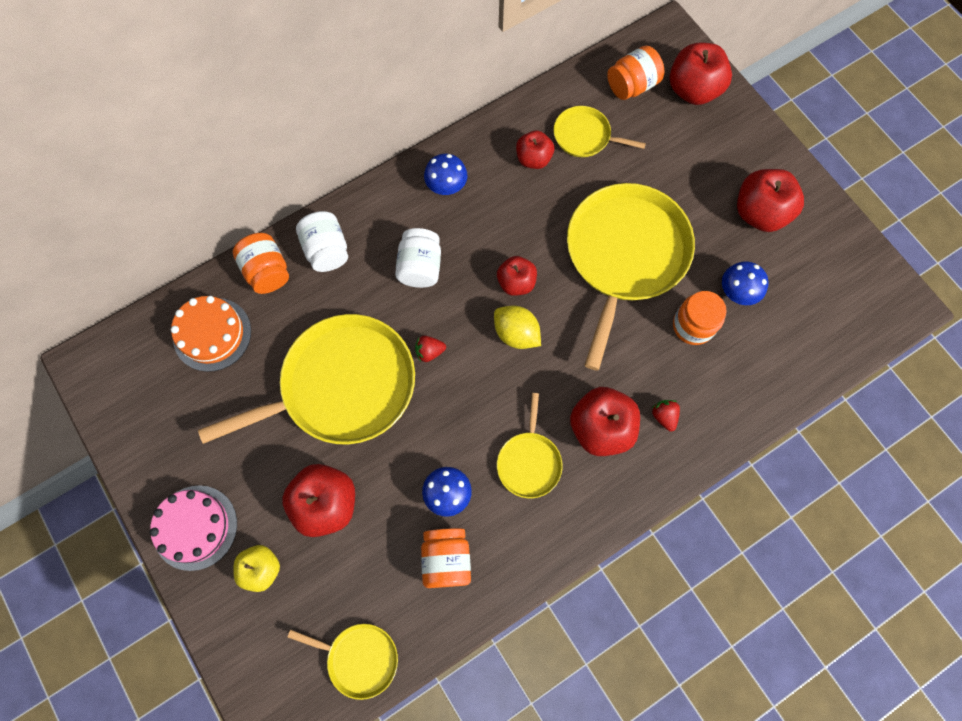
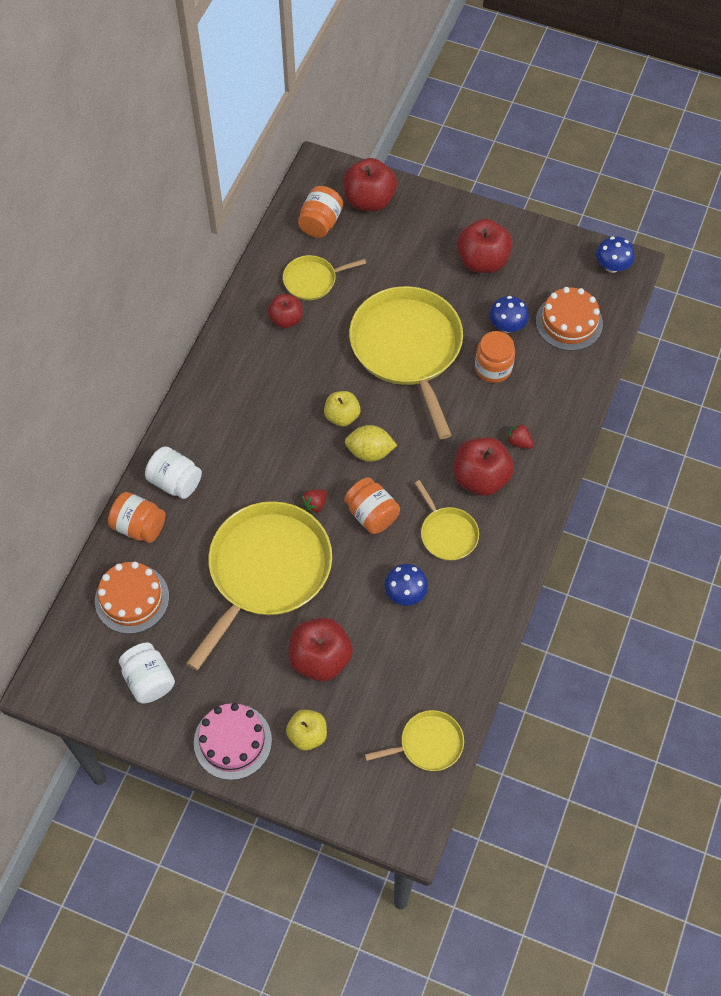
camera: 35 degrees left, 10 degrees down
(420, 267) = (259, 449): white jar -> white jar (149, 680)
(446, 186) = (233, 378): blue mushroom -> blue mushroom (612, 266)
(446, 559) = (439, 637): orange jar -> orange jar (371, 514)
(516, 283) = (342, 416): red apple -> yellow apple
(802, 326) = (569, 322): none -> orange cake

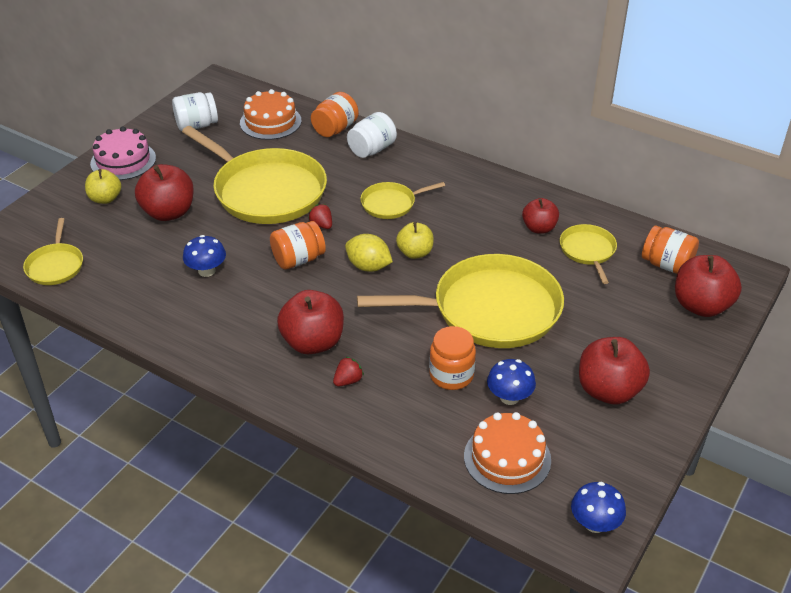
camera: 100 degrees right, 20 degrees down
(370, 452) = (368, 266): yellow lemon -> yellow lemon turned 75 degrees counterclockwise
(447, 533) = (258, 308): yellow pan -> yellow pan (391, 204)

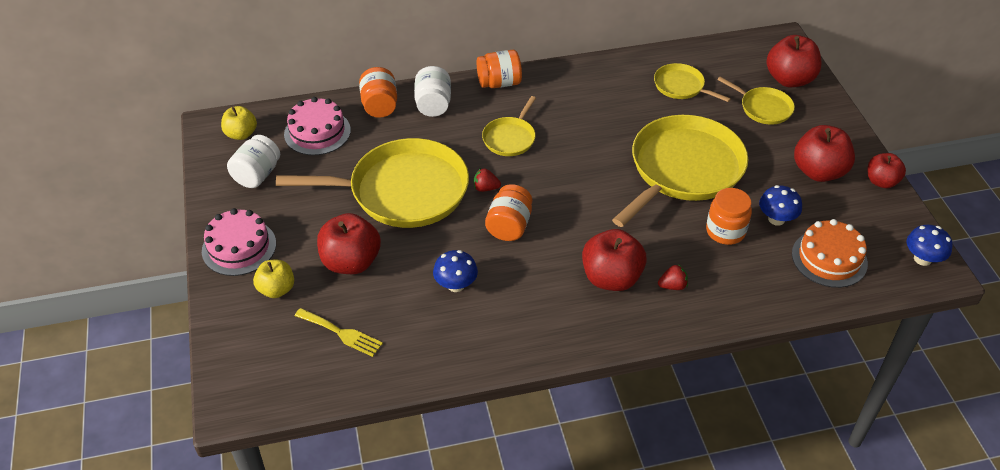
camera: 45 degrees left, 5 degrees up
(55, 266) = (325, 374): yellow pan -> yellow pan (763, 108)
(99, 249) = (341, 333): none -> yellow fork
(270, 122) = (317, 132): orange cake -> pink cake
(348, 381) = (672, 286): red strawberry -> red strawberry turned 75 degrees clockwise
(368, 266) = (565, 196): yellow lemon -> none
(415, 253) = (580, 163): yellow apple -> yellow apple (241, 134)
(539, 228) = (630, 90): red apple -> red apple (881, 181)
(666, 265) = (736, 65): orange jar -> orange jar (499, 83)

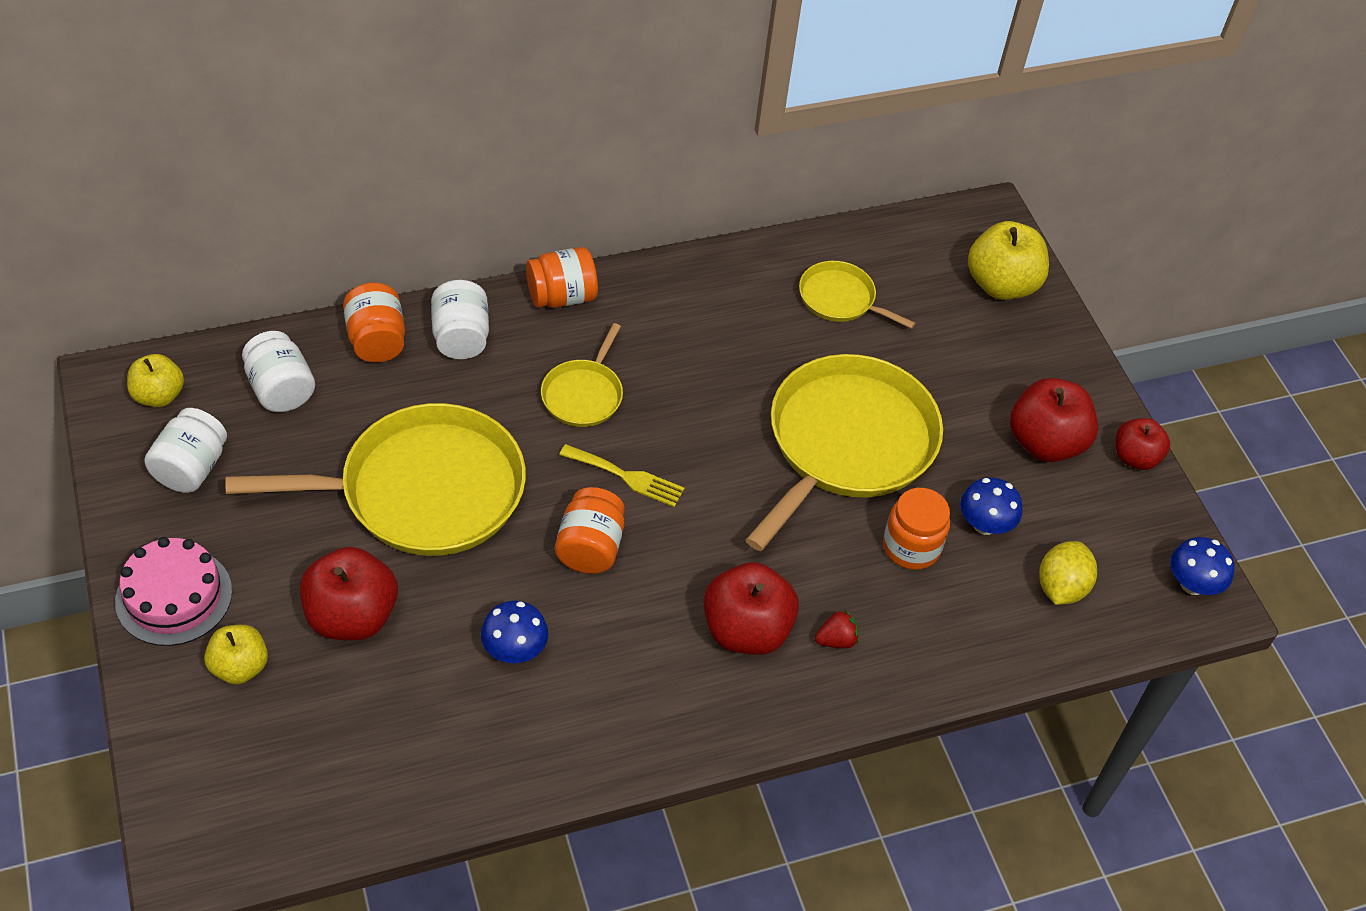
camera: 10 degrees left, 5 degrees up
(317, 132) = (281, 390): pink cake -> white jar
(341, 333) = (346, 737): yellow fork -> yellow fork (627, 477)
(486, 188) = (551, 483): red strawberry -> none
(763, 108) = (963, 335): yellow pan -> none
(789, 79) = (1001, 285): red apple -> yellow apple
(829, 258) = (1061, 587): orange cake -> yellow lemon

